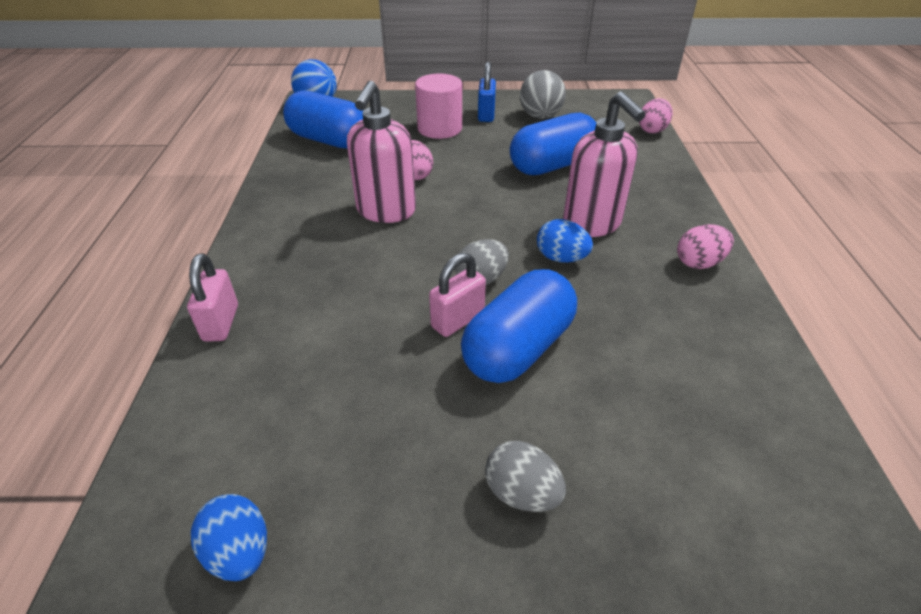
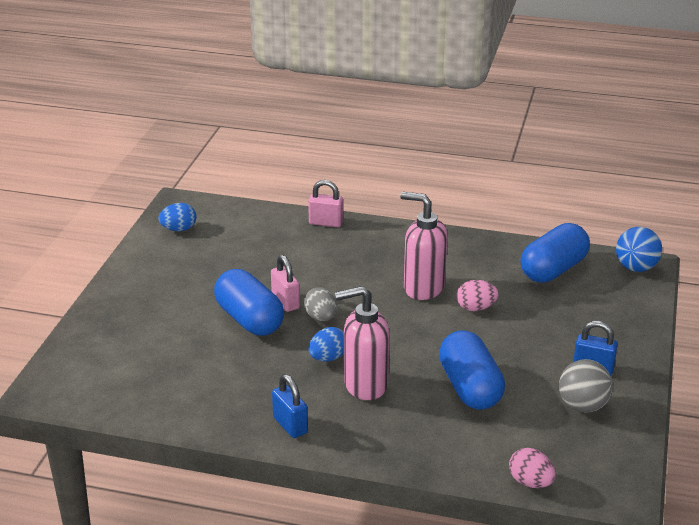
camera: 105 degrees right, 10 degrees down
(439, 128) = (565, 333): pink cylinder -> none
(522, 493) = (157, 302): grey egg -> none
(699, 263) = (290, 425): pink egg -> blue padlock

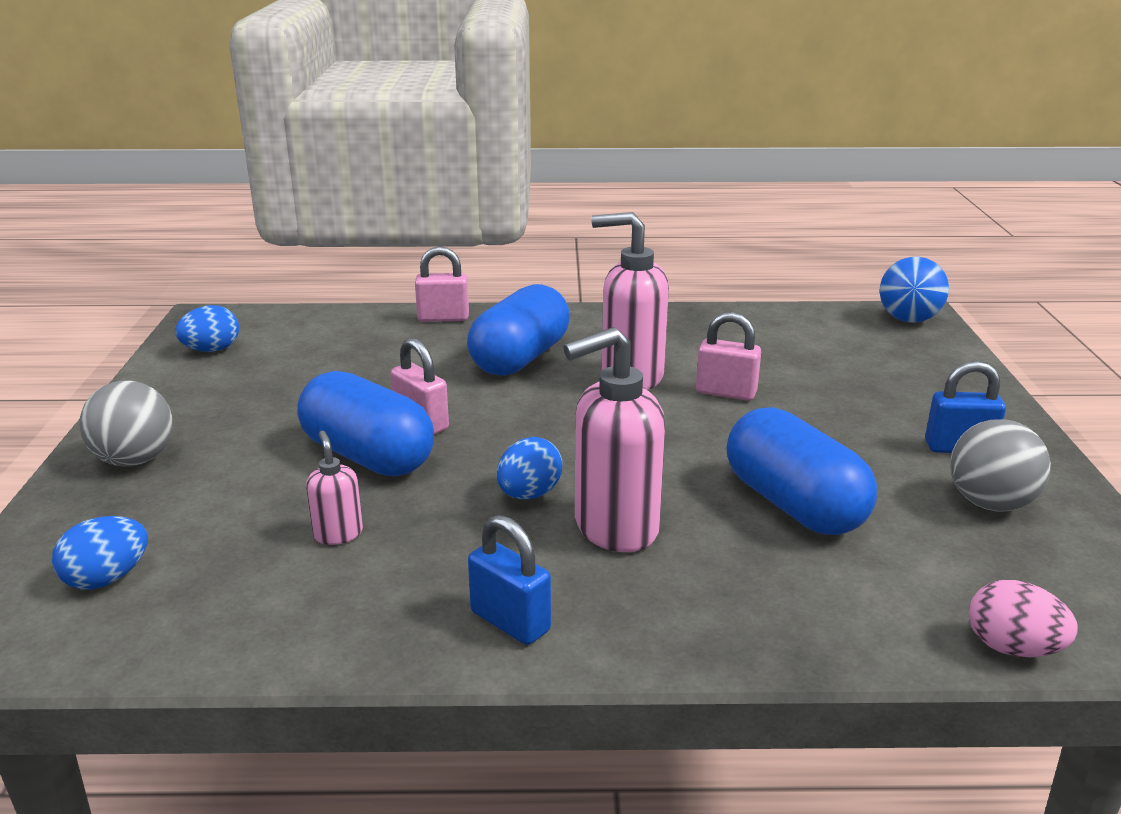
camera: 15 degrees left, 5 degrees down
(106, 370) = (107, 578): none -> blue egg
(126, 302) = (135, 460): none -> grey ball
(221, 364) = (338, 534): none -> pink soap dispenser
(321, 317) = (490, 437): grey egg -> none
(476, 308) = (726, 393): pink egg -> pink padlock
(553, 270) = (802, 334): blue capsule -> blue capsule (520, 358)

